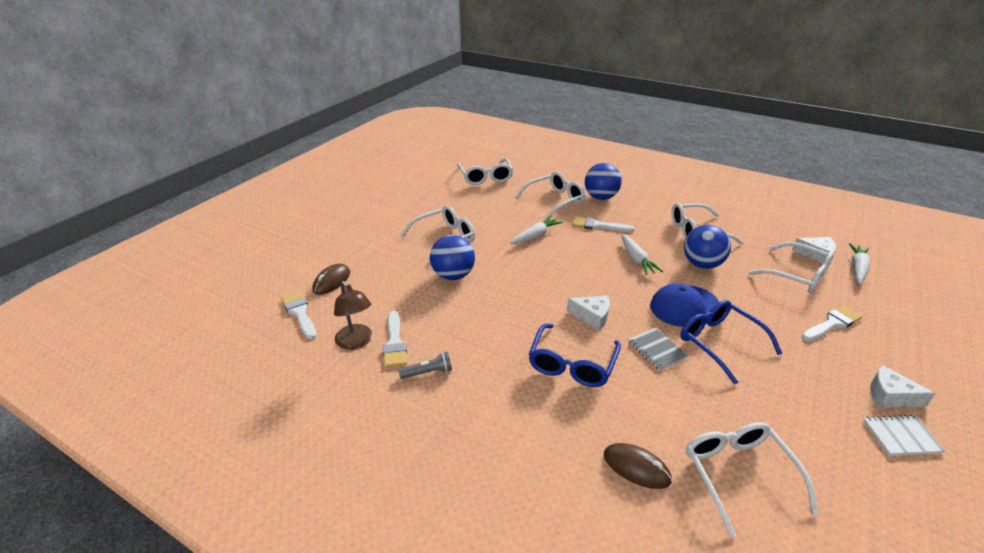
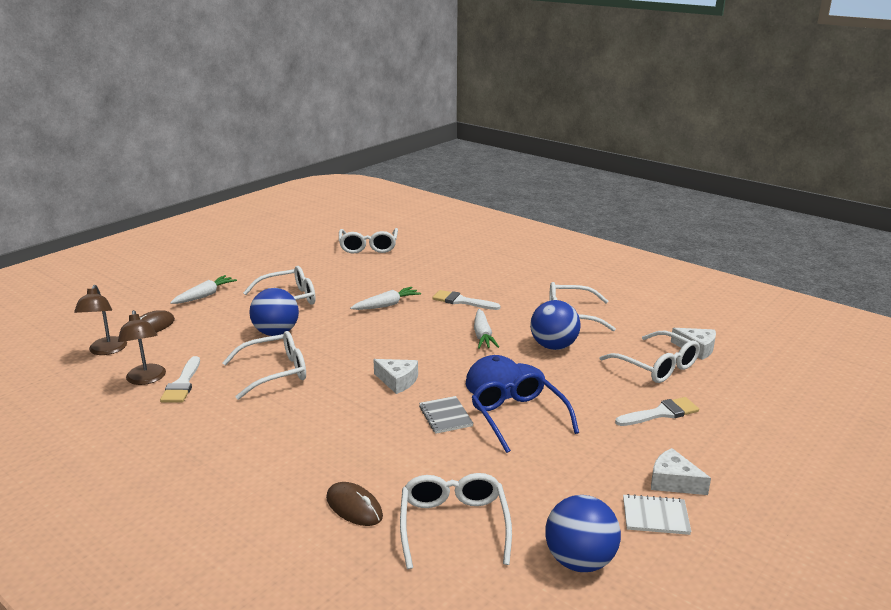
camera: 10 degrees right, 10 degrees down
(299, 313) = (106, 350): white brush -> brown lamp
(428, 372) = (200, 410): grey flashlight -> none
(554, 200) = (430, 274): white glasses -> white glasses (275, 372)
(572, 364) = (348, 419): blue glasses -> none
(600, 197) = (484, 275): blue ball -> blue ball (579, 561)
(857, 268) = (735, 366): white carrot -> white carrot (205, 295)

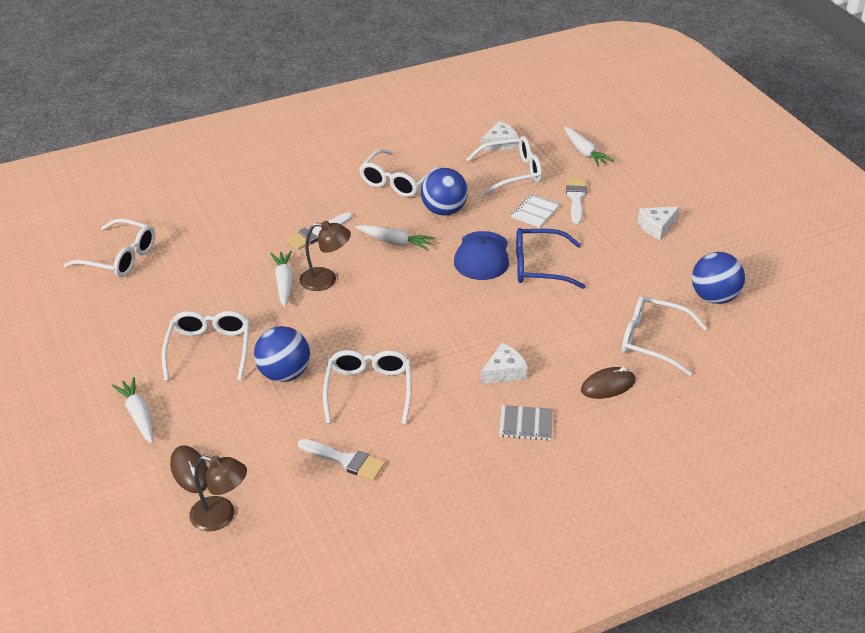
camera: 65 degrees left, 15 degrees up
(146, 379) = (316, 487): brown lamp -> brown lamp (326, 280)
(397, 381) = (440, 315): white cheese -> white cheese (504, 372)
(445, 416) = (513, 304): grey notebook -> grey notebook (525, 424)
(655, 516) = (687, 249): white notebook -> white notebook (535, 212)
(751, 400) = (584, 152): none -> white carrot

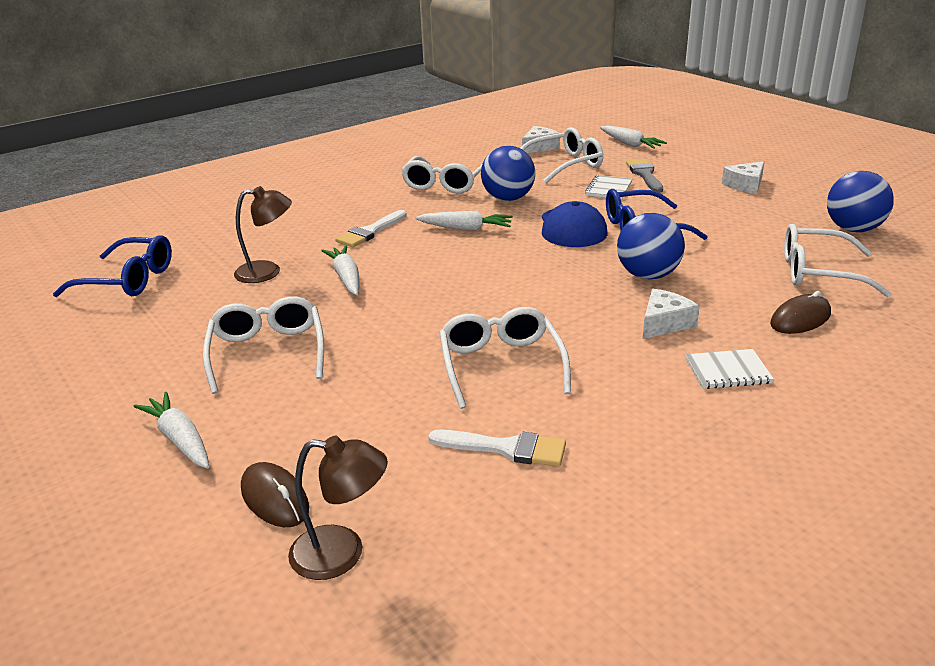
camera: 10 degrees left, 10 degrees down
(120, 257) = (128, 280): white glasses -> blue glasses
(284, 374) = (379, 363): blue ball -> blue ball (648, 275)
(326, 280) = (397, 268): brown lamp -> brown lamp (267, 272)
(525, 424) = (727, 371): grey notebook -> white notebook
(576, 198) = (645, 175): white brush -> grey brush

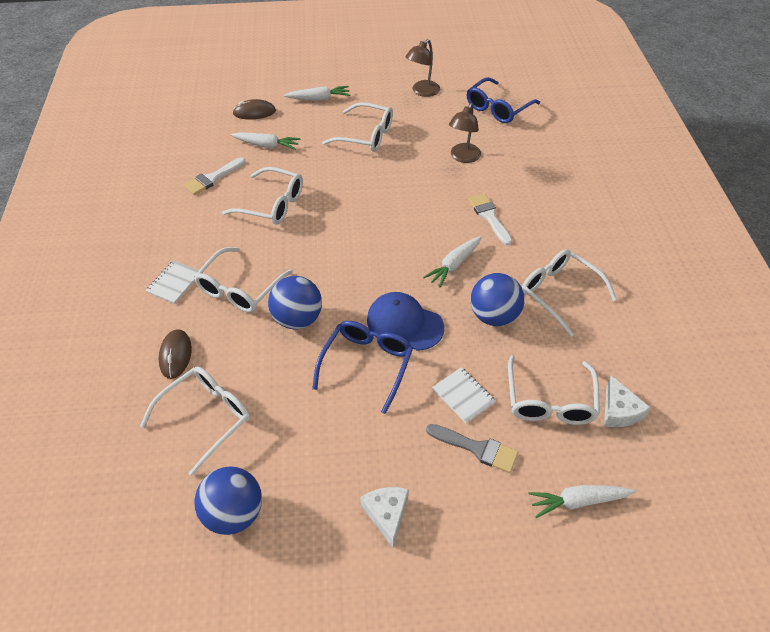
camera: 120 degrees right, 20 degrees up
(342, 554) = (208, 119): brown lamp -> brown lamp (422, 92)
(346, 277) = (426, 184): white carrot -> white carrot (267, 145)
(664, 323) = (240, 289): white cheese -> white glasses

